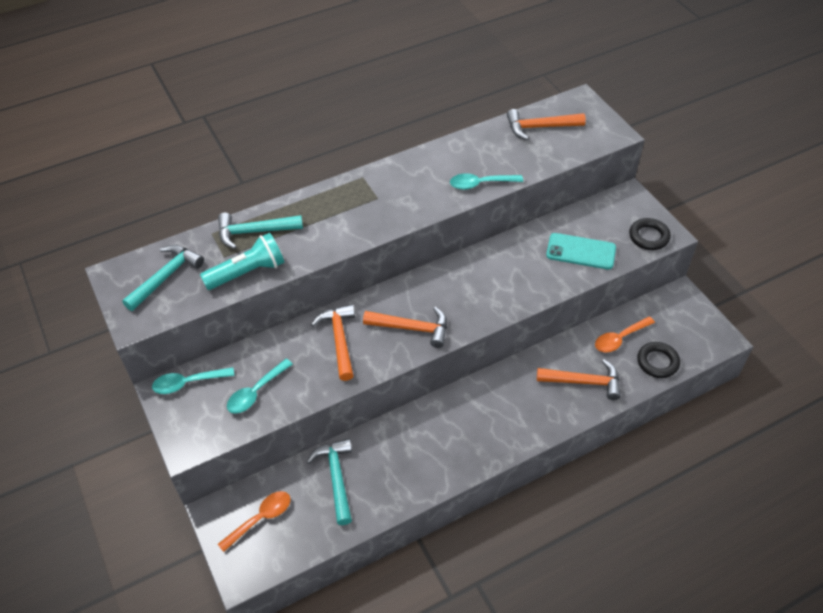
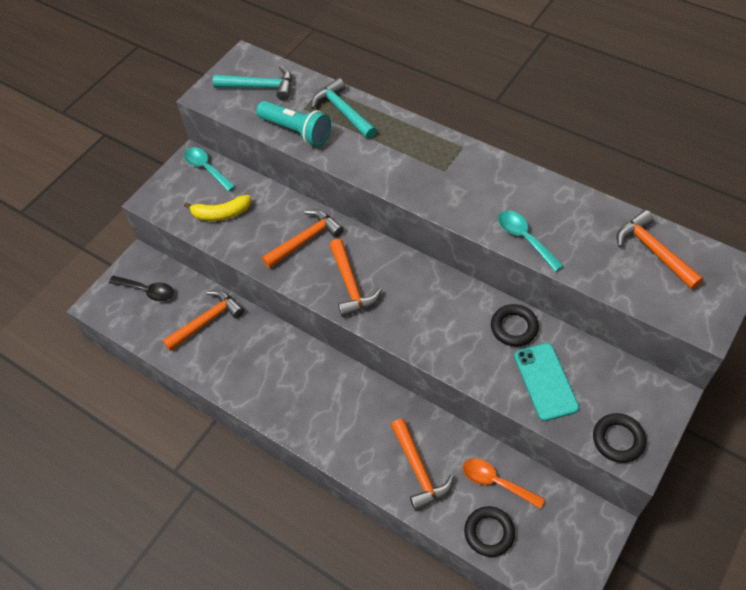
camera: 65 degrees right, 5 degrees up
(256, 392) = (221, 214): turquoise spoon -> yellow banana
(261, 518) = (147, 291): orange spoon -> black spoon
(336, 478) = (207, 321): turquoise hammer -> orange hammer
(524, 247) = (514, 327): none -> black ring

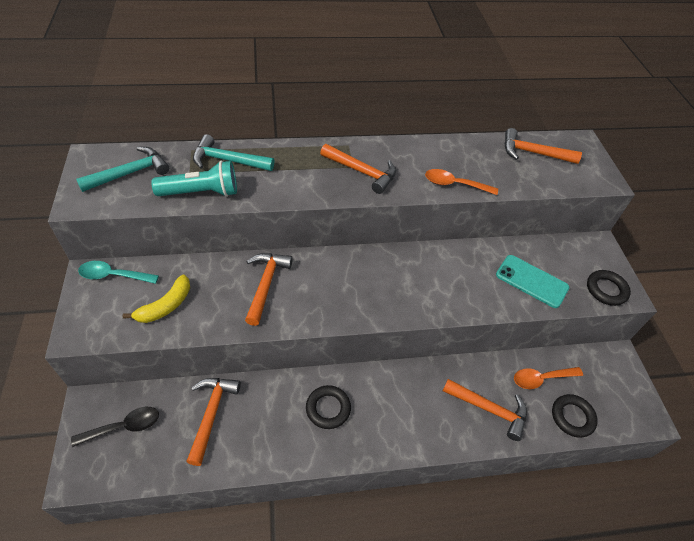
camera: 50 degrees left, 5 degrees down
(350, 285) = (337, 298): orange hammer -> orange hammer (362, 172)
(514, 327) = (477, 258): black ring -> black ring (328, 408)
(524, 238) = (454, 184): turquoise spoon -> orange spoon

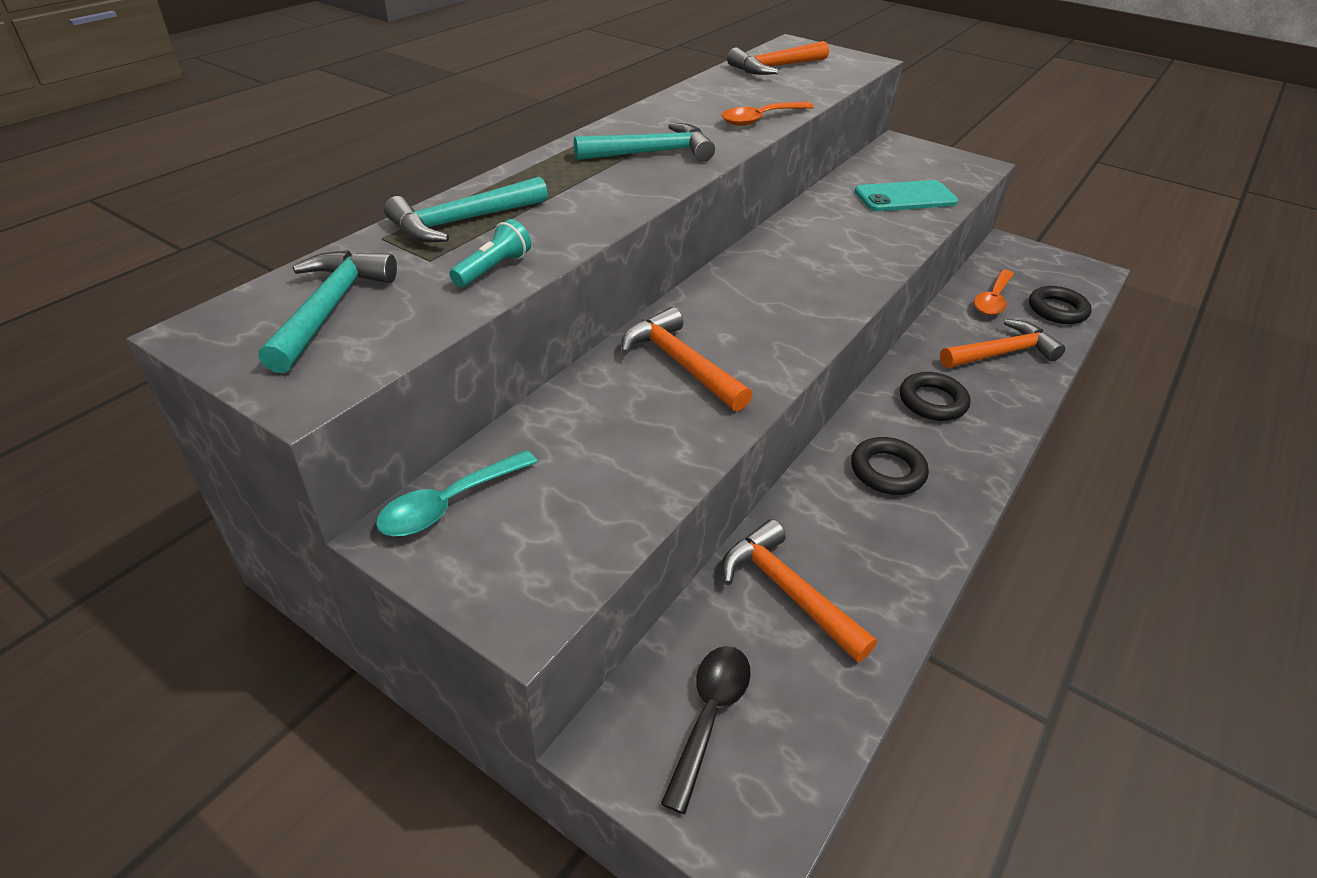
camera: 45 degrees left, 10 degrees down
(166, 306) = (597, 475): yellow banana -> none
(201, 192) = (493, 269): turquoise flashlight -> turquoise flashlight, size x0.56
(362, 172) = (652, 153): orange hammer -> turquoise hammer
(606, 290) = (962, 170): black ring -> black ring (932, 401)

